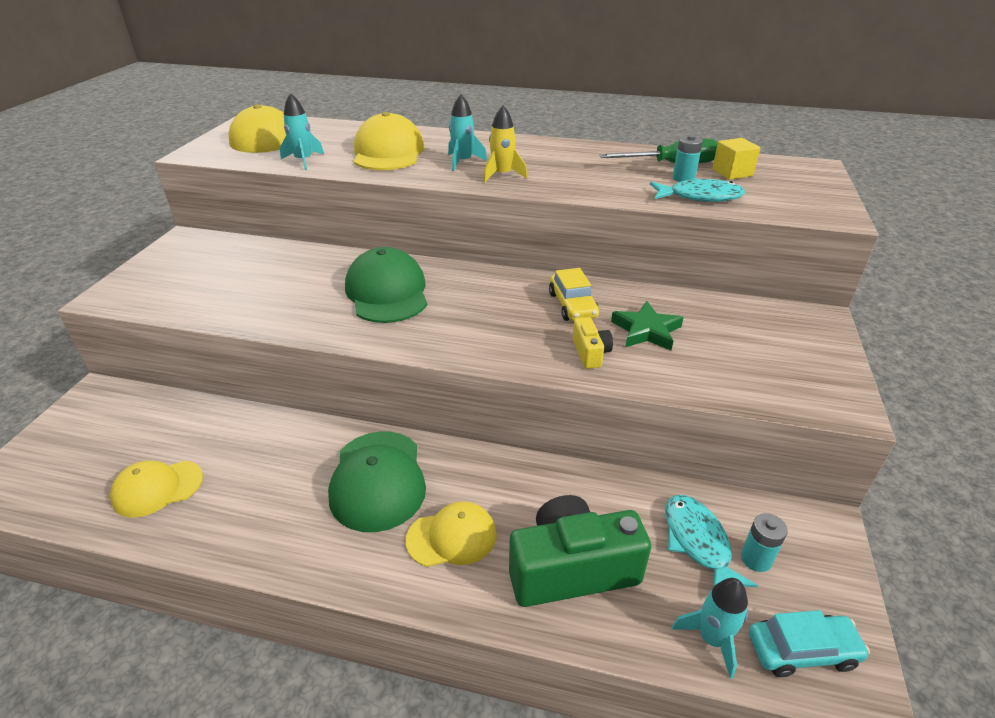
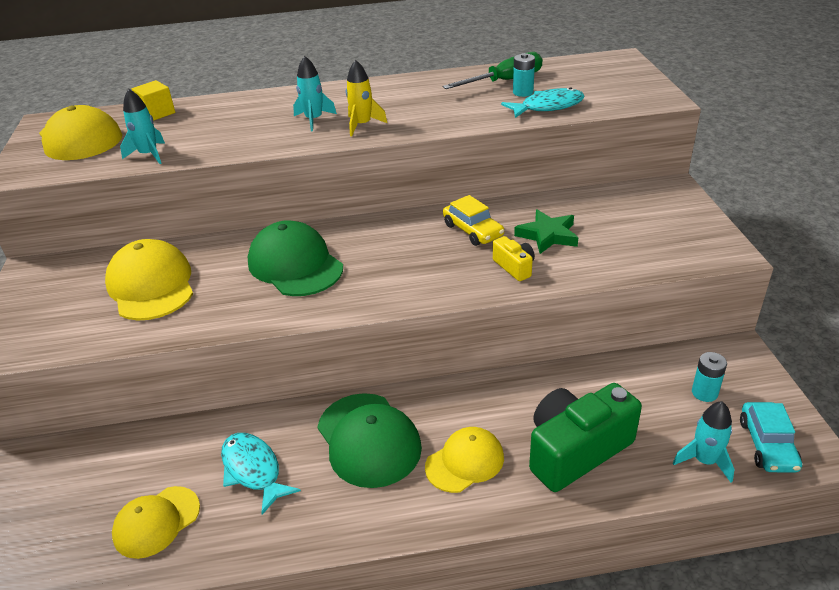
camera: 20 degrees left, 0 degrees up
(388, 152) = (231, 126): yellow cap -> yellow cap (151, 285)
(698, 542) = (657, 396): turquoise fish -> turquoise fish (253, 470)
(732, 172) = (558, 78): yellow cube -> yellow cube (157, 113)
(802, 650) = (767, 445): turquoise car -> turquoise car turned 120 degrees clockwise

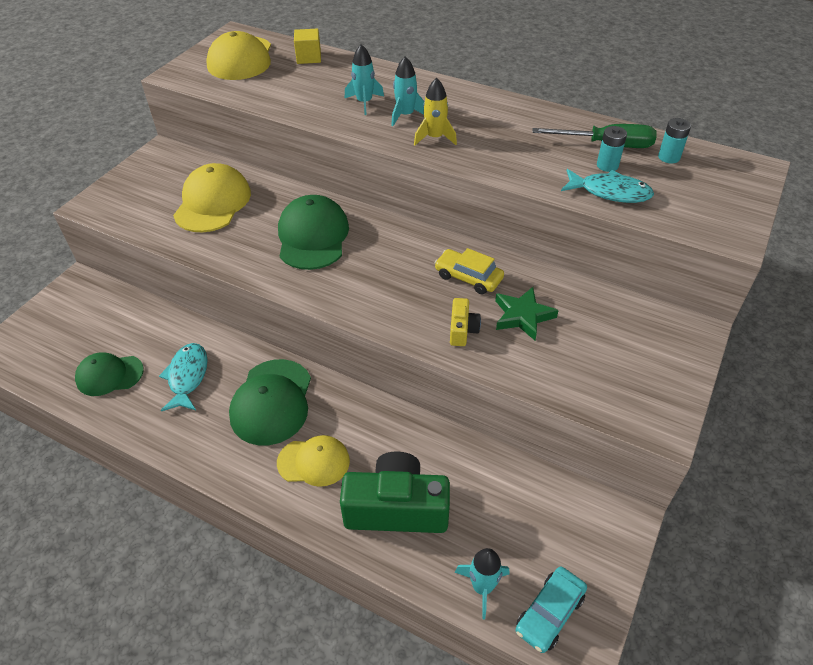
camera: 35 degrees right, 10 degrees up
(149, 155) = (264, 96): turquoise rocket -> turquoise rocket (364, 102)
(156, 522) = (109, 375): yellow cap -> green cap
(473, 230) = (468, 277): yellow car -> yellow car turned 120 degrees clockwise
(704, 393) = (549, 534): turquoise battery -> turquoise battery (669, 157)

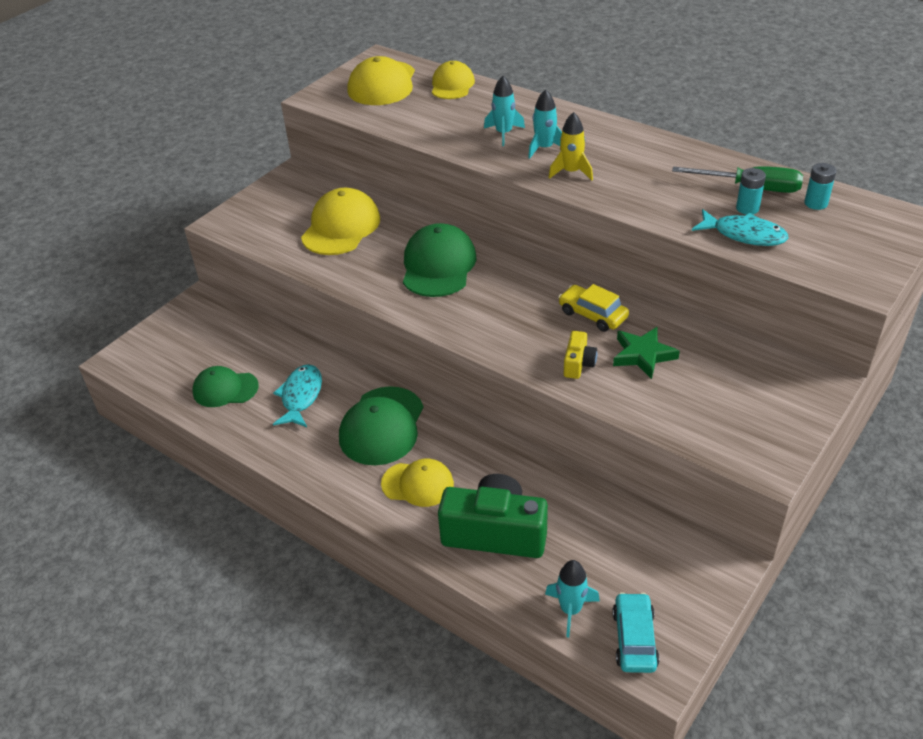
camera: 10 degrees right, 5 degrees down
(309, 57) = (452, 85): yellow cube -> yellow cap
(549, 613) = (634, 639): turquoise car -> turquoise car turned 135 degrees clockwise

